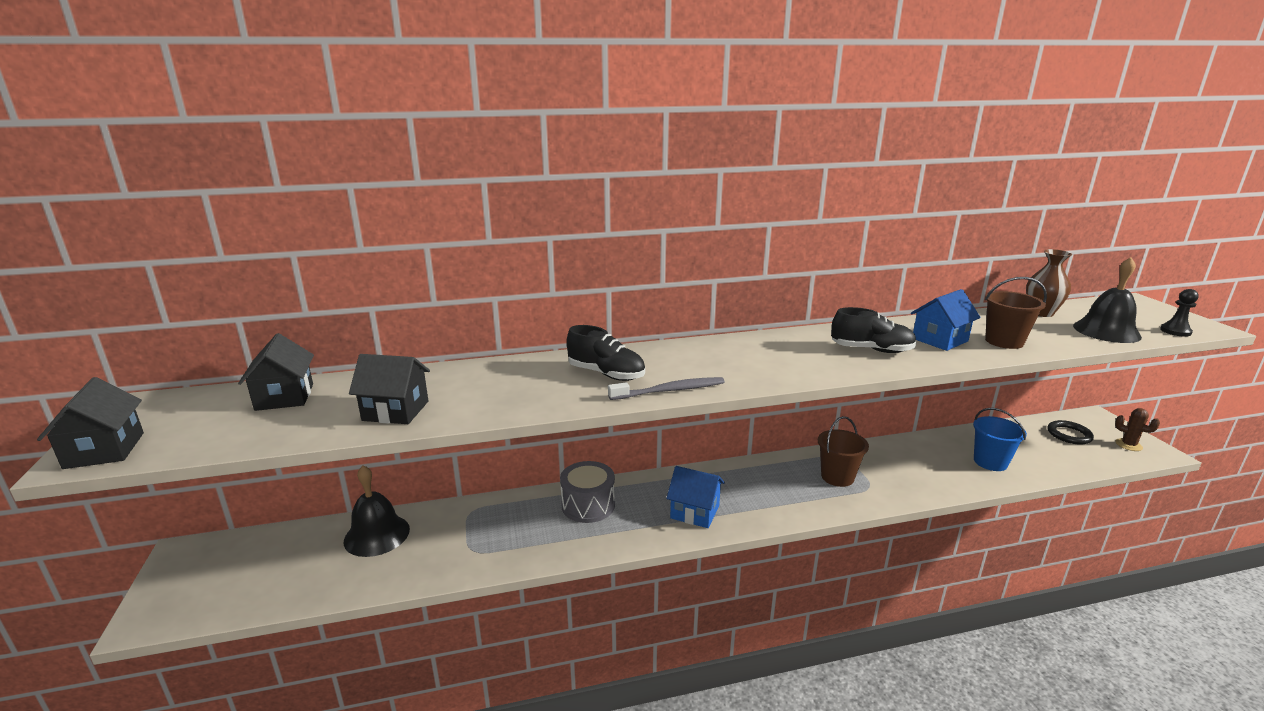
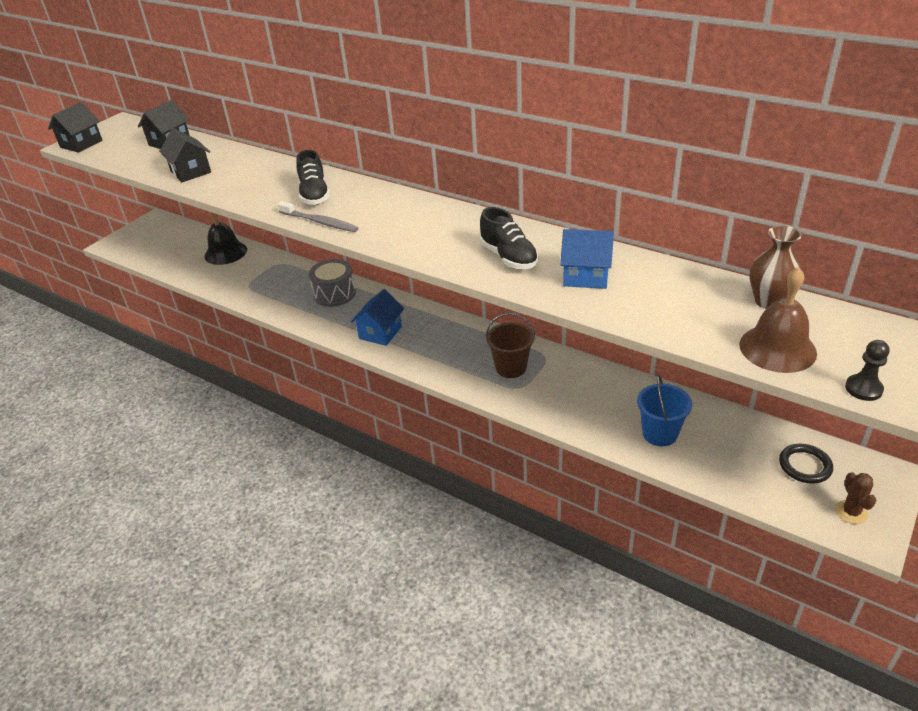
camera: 50 degrees right, 15 degrees up
(695, 512) = (380, 332): blue house -> blue house turned 45 degrees clockwise
(1004, 341) = (637, 304): brown bucket -> none
(1106, 331) = (777, 348): black bell -> brown bell

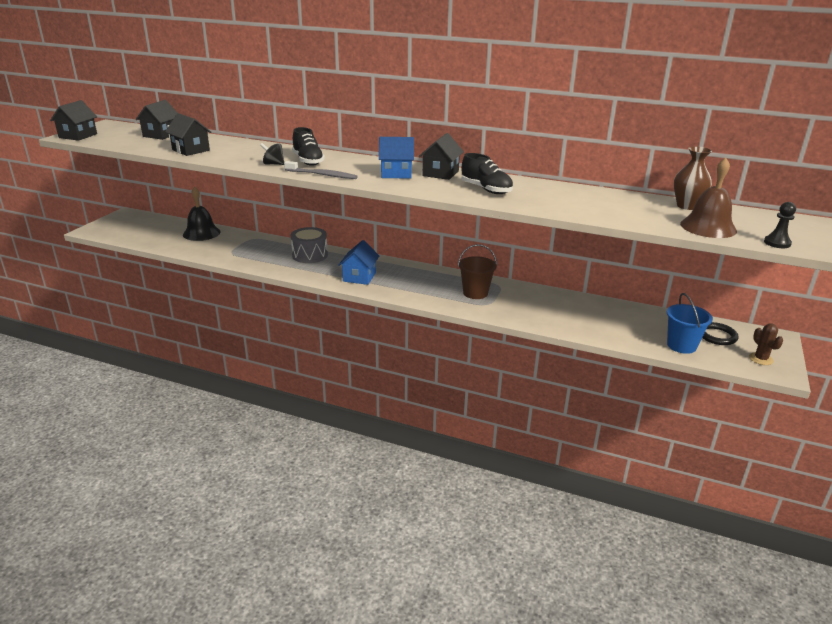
camera: 15 degrees left, 10 degrees down
(272, 200) = (273, 164): none -> black spinning top
(465, 222) = (440, 173): none -> black house
(586, 276) = (550, 197): blue house -> blue house (396, 173)
(660, 433) = (606, 324): blue bucket -> blue bucket (681, 345)

